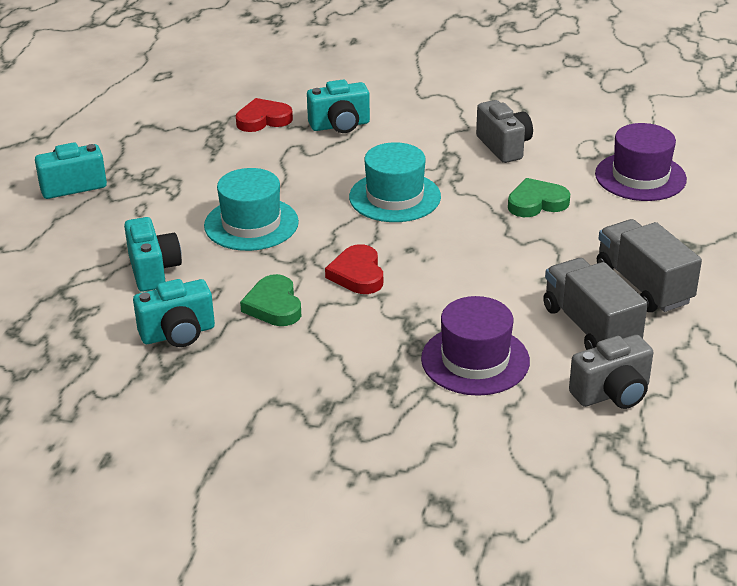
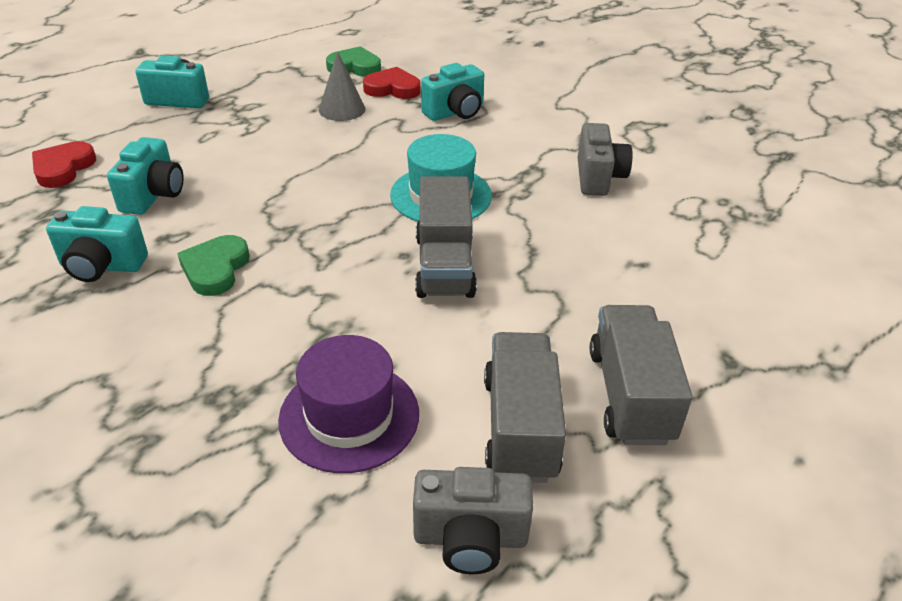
camera: 25 degrees right, 5 degrees up
(237, 151) = (342, 109): none -> grey cone
(251, 224) = (283, 179): turquoise hat -> none
(340, 125) = (455, 112): turquoise camera -> turquoise camera turned 45 degrees counterclockwise
(357, 274) = (326, 264): red heart -> red heart (63, 168)
(447, 247) = (444, 265): none -> grey truck
(536, 203) = (583, 248): green heart -> green heart (355, 67)
(640, 177) = (727, 256): purple hat -> none

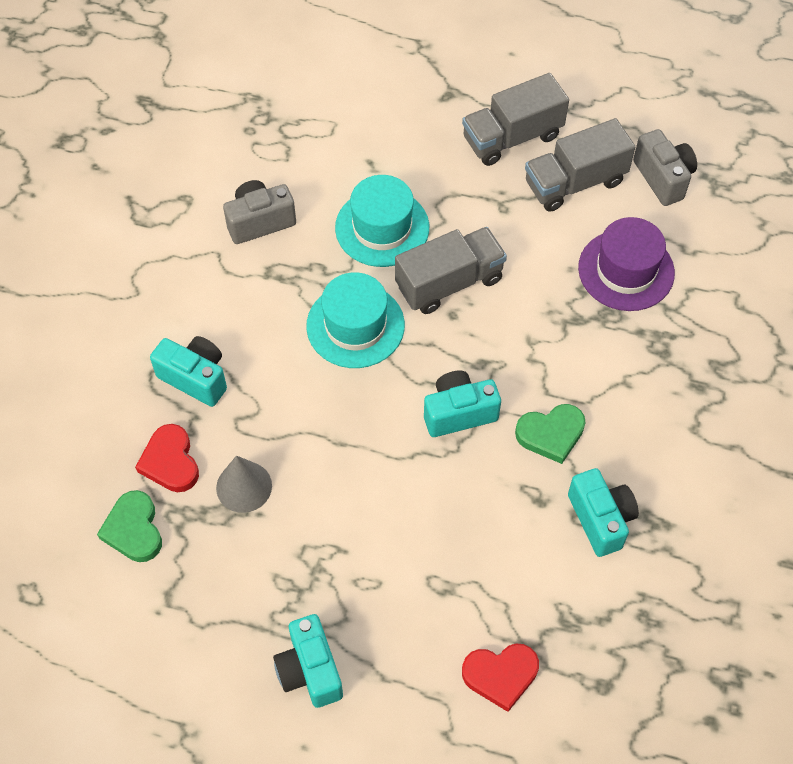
camera: 115 degrees left, 20 degrees up
(153, 195) = (491, 555): turquoise camera -> turquoise camera (459, 413)
(546, 244) = (382, 227): none -> turquoise hat

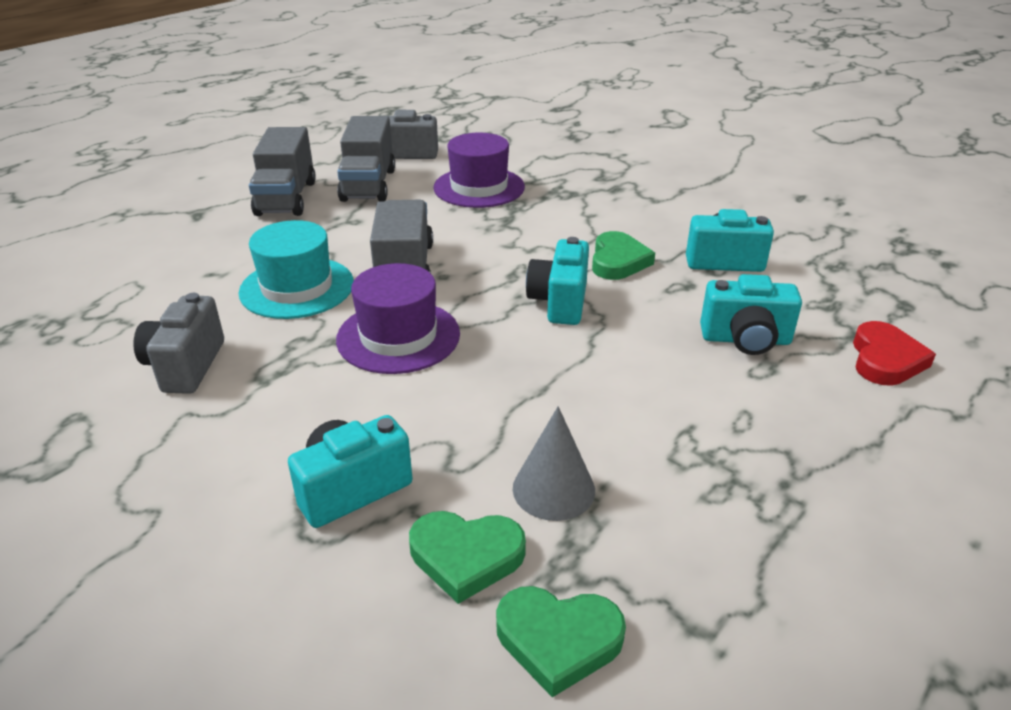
camera: 65 degrees left, 25 degrees down
(170, 462) = (466, 556): red heart -> green heart
(310, 670) = (857, 504): turquoise camera -> turquoise camera (745, 340)
(355, 325) = (398, 336): turquoise hat -> purple hat

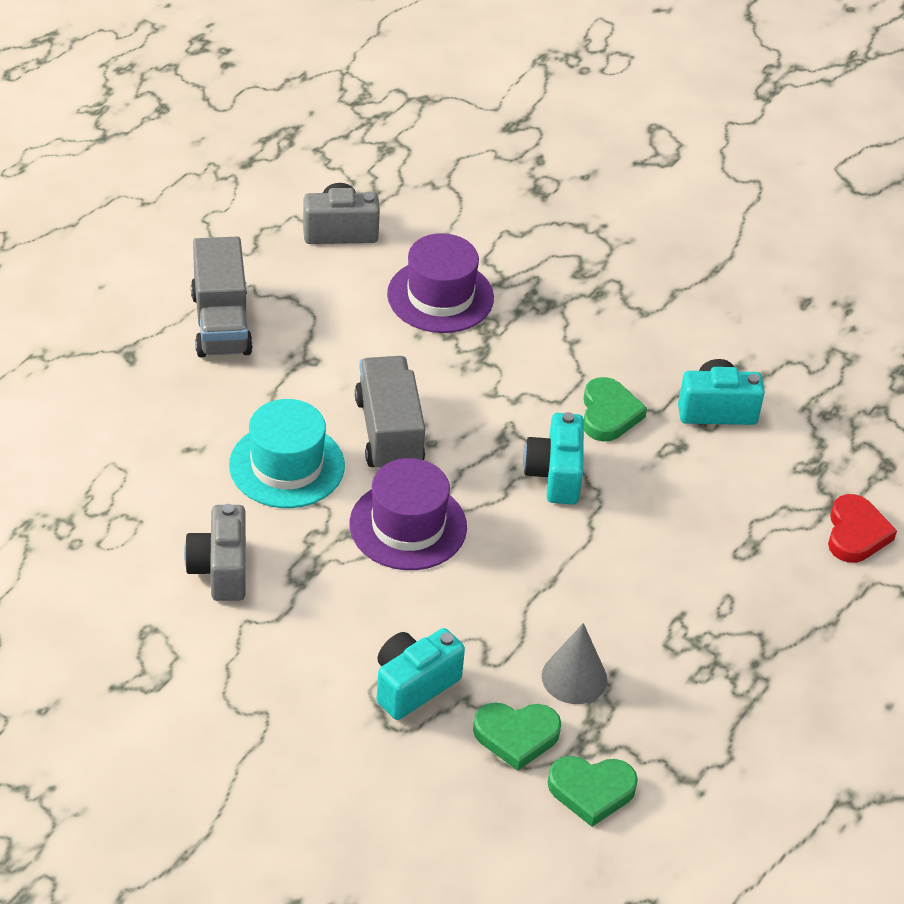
camera: 10 degrees left, 10 degrees up
(368, 185) = (309, 296): grey truck -> none
(745, 340) = (733, 516): turquoise camera -> none

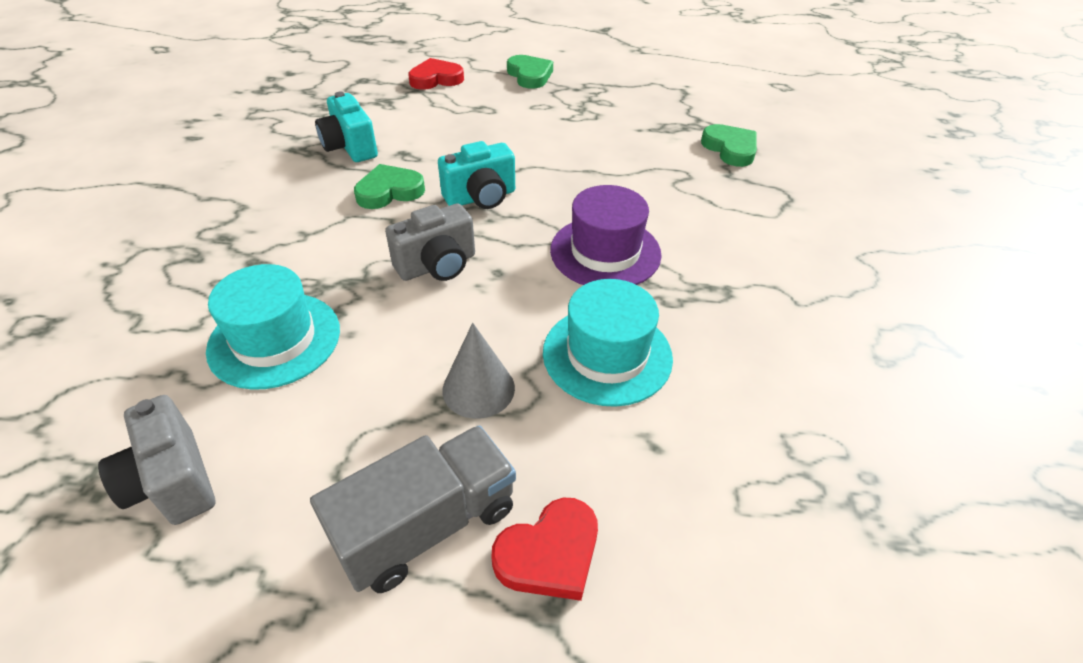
camera: 115 degrees left, 0 degrees up
(159, 366) = (549, 554): none -> red heart
(220, 570) = (770, 344): grey camera -> grey camera (437, 265)
(389, 433) = (506, 302): grey truck -> none
(413, 685) = (746, 199): turquoise camera -> none
(440, 296) = (274, 339): purple hat -> turquoise hat
(574, 677) = (660, 141): grey cone -> grey cone (478, 389)
(591, 791) = (732, 115): green heart -> green heart (529, 75)

